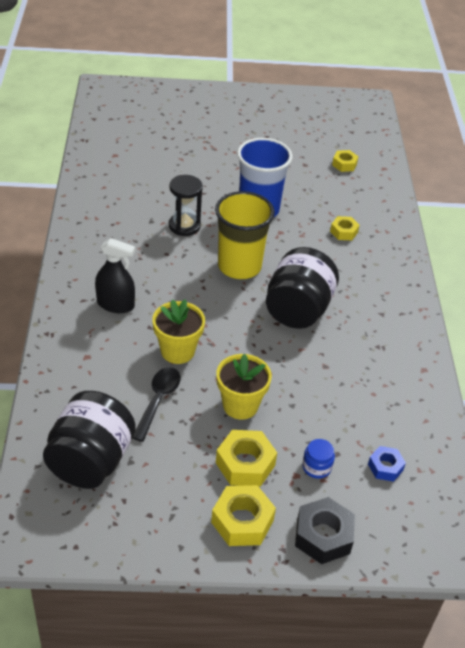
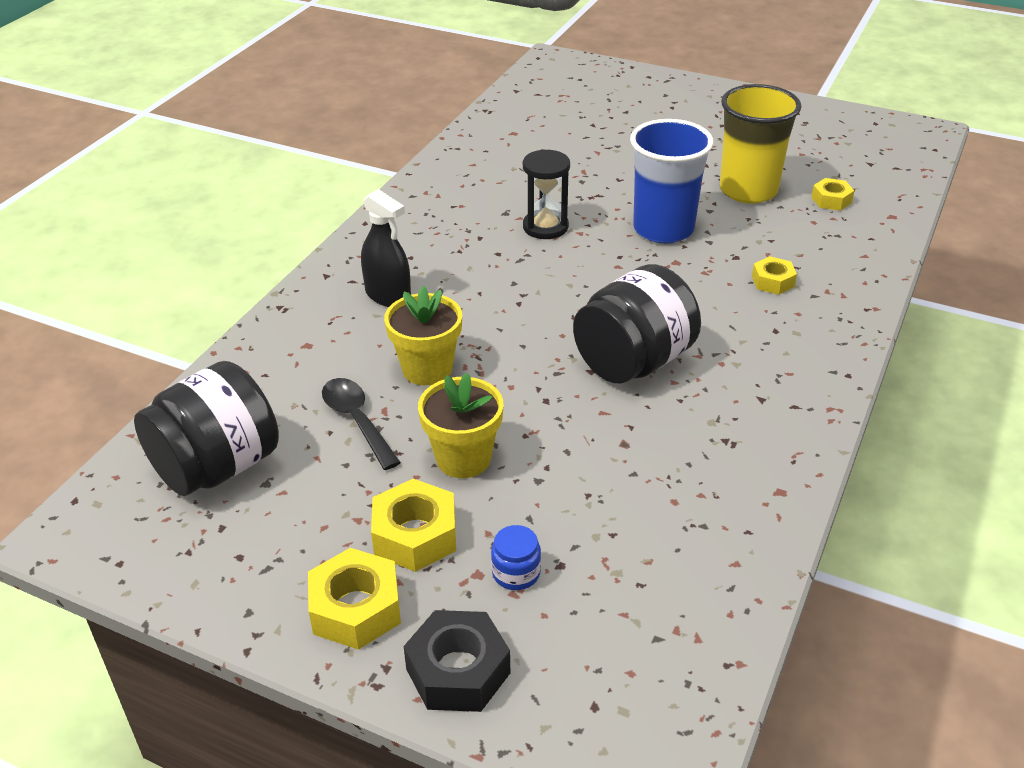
camera: 30 degrees right, 5 degrees down
(158, 400) = (357, 421): black spoon -> black spoon turned 75 degrees counterclockwise
(239, 266) = (587, 289): yellow cup -> yellow cup (748, 190)
(385, 467) = (623, 608): blue nut -> none

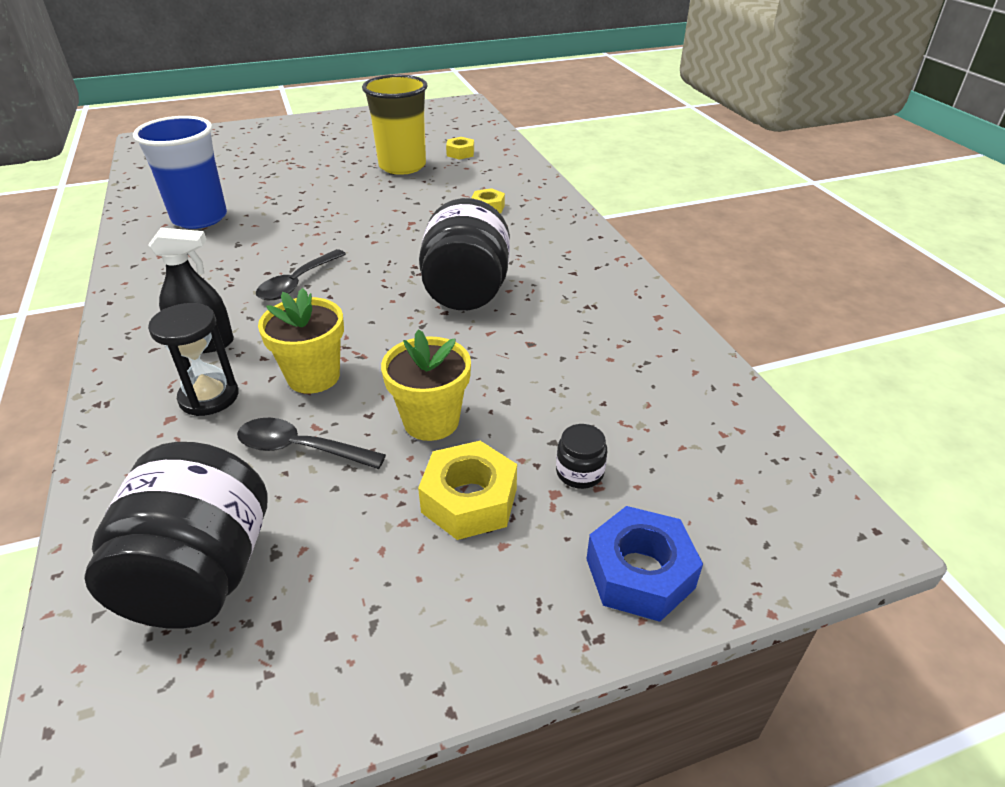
camera: 45 degrees left, 0 degrees up
(356, 608) = (499, 592): yellow nut -> none
(458, 671) = (640, 573): black nut -> blue nut
(508, 276) = (297, 283): none -> black spoon
(516, 573) = (579, 472): blue jar -> black jar
(545, 227) = (284, 240): black hourglass -> black hourglass (209, 397)
(663, 229) = (376, 208): blue cup -> blue cup (200, 218)

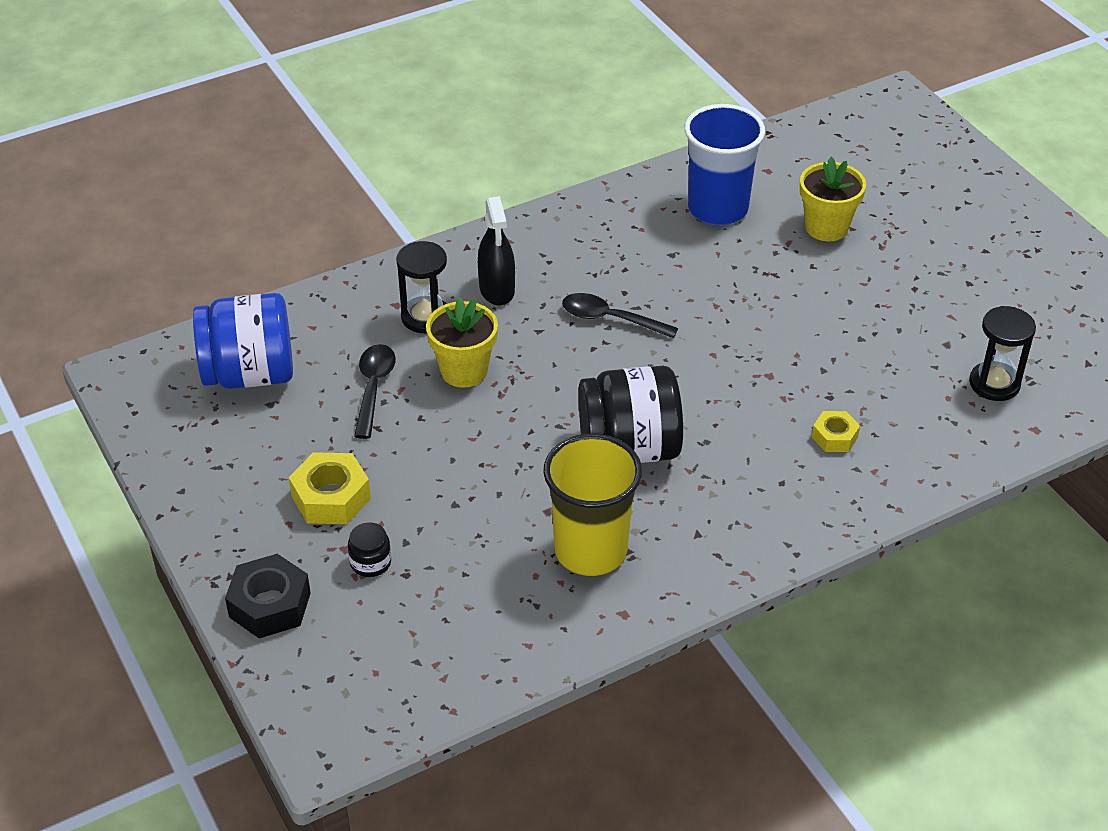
camera: 80 degrees right, 5 degrees up
(201, 575) = (249, 374): black jar -> blue jar
(402, 166) = (923, 335): yellow cup -> yellow cup (590, 550)
(431, 421) = (419, 458): yellow flower pot -> yellow flower pot (826, 227)
(460, 153) = (994, 384): yellow nut -> black hourglass
(640, 573) = (270, 605): blue nut -> black nut

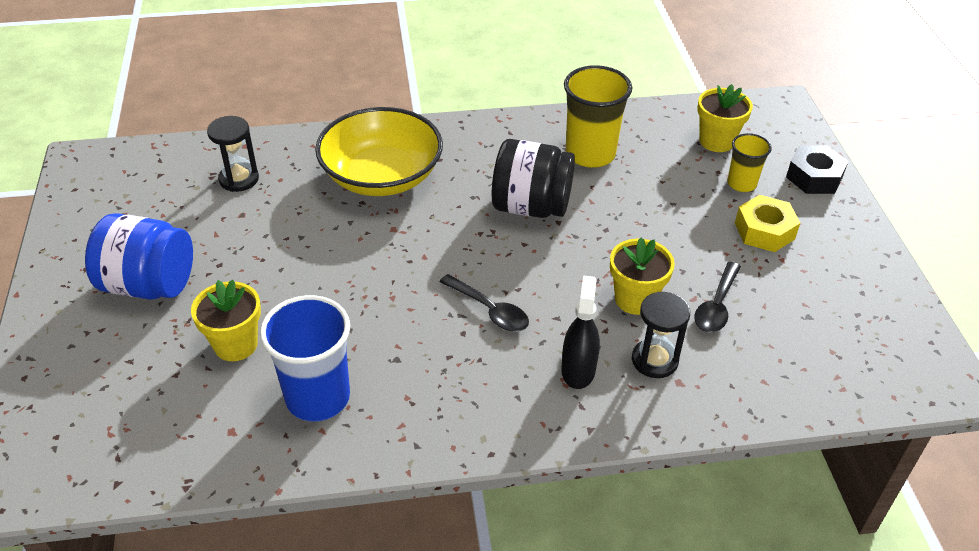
camera: 160 degrees left, 0 degrees up
(249, 374) = (826, 349): blue jar -> blue jar (149, 285)
(370, 562) = (741, 184): black jar -> yellow cup
(419, 630) = (716, 141): none -> yellow flower pot
(834, 437) = (381, 176): yellow nut -> yellow bowl

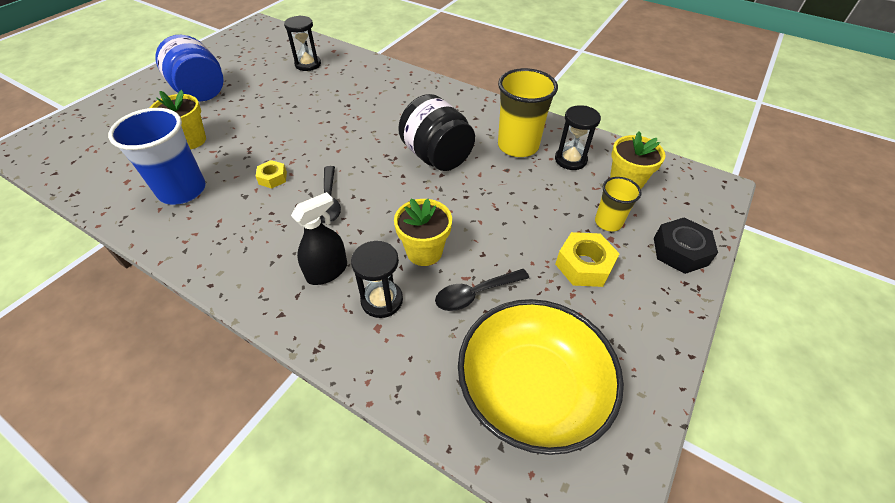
camera: 40 degrees right, 5 degrees up
(381, 176) = (377, 97): yellow bowl -> yellow bowl (531, 389)
(398, 324) = (273, 178): none -> yellow nut
(650, 142) = (570, 160): none -> black hourglass

